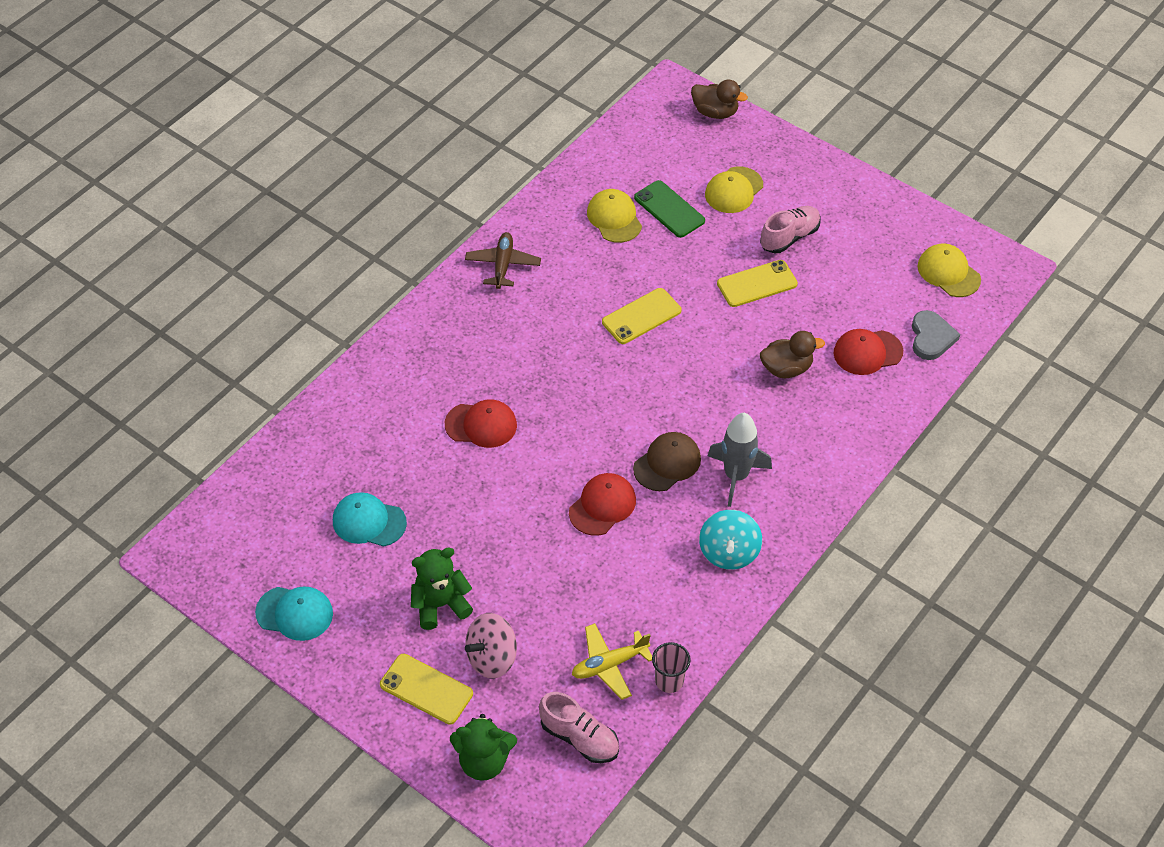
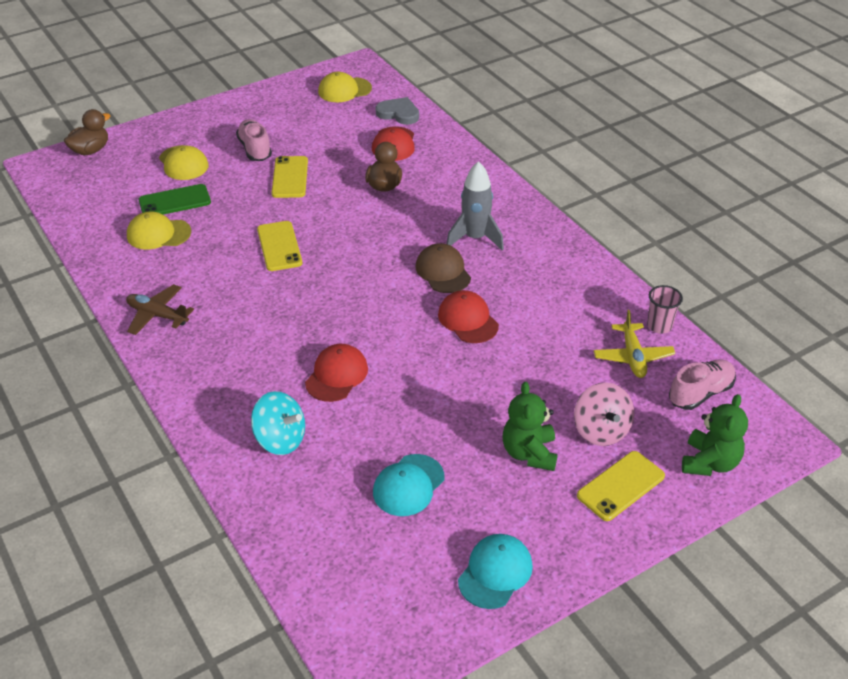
camera: 70 degrees left, 10 degrees down
(729, 552) = (547, 261): turquoise spinning top -> turquoise spinning top (280, 439)

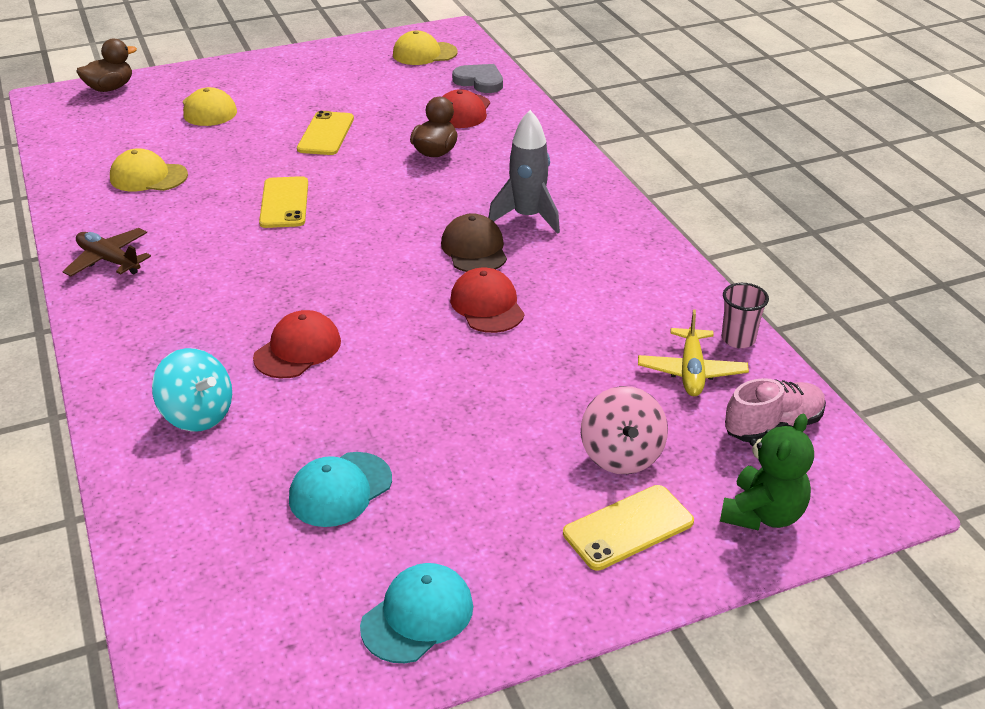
camera: 10 degrees right, 5 degrees down
(174, 201) = (182, 146): green phone -> none
(255, 149) = (297, 103): pink shoe -> none
(529, 453) = (515, 470): green teddy bear -> none

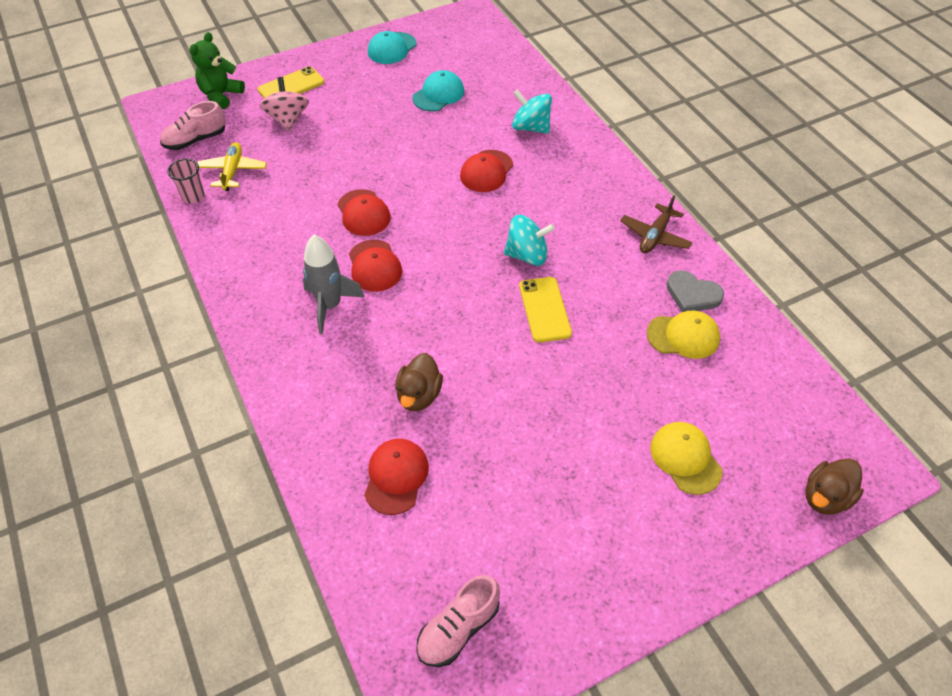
camera: 175 degrees right, 15 degrees up
(109, 260) = (655, 236): brown plane -> brown plane turned 90 degrees clockwise
(282, 250) = (527, 255): none -> turquoise spinning top
(326, 134) = (539, 419): yellow phone -> none
(424, 53) = (458, 628): yellow cap -> pink shoe
(474, 249) = (374, 266): brown cap -> red cap
(480, 81) = (378, 552): grey heart -> grey heart (692, 294)

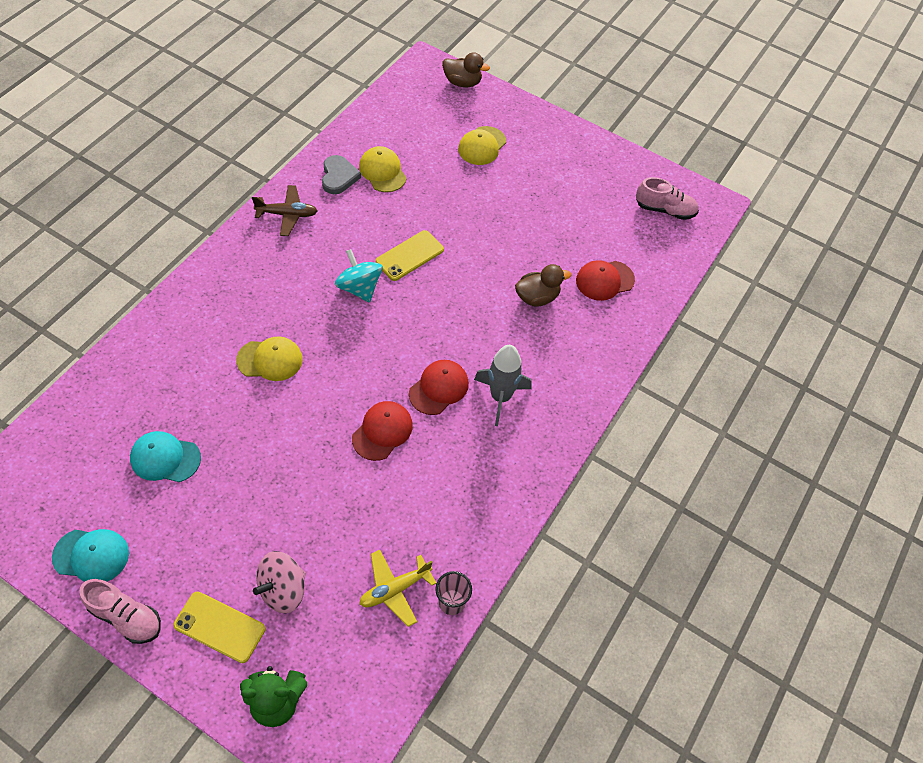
camera: 125 degrees left, 5 degrees up
(196, 140) = (369, 668): pink shoe -> pink shoe (126, 616)
(486, 171) = (270, 360): red cap -> yellow cap
(530, 127) = (184, 351): turquoise spinning top -> none

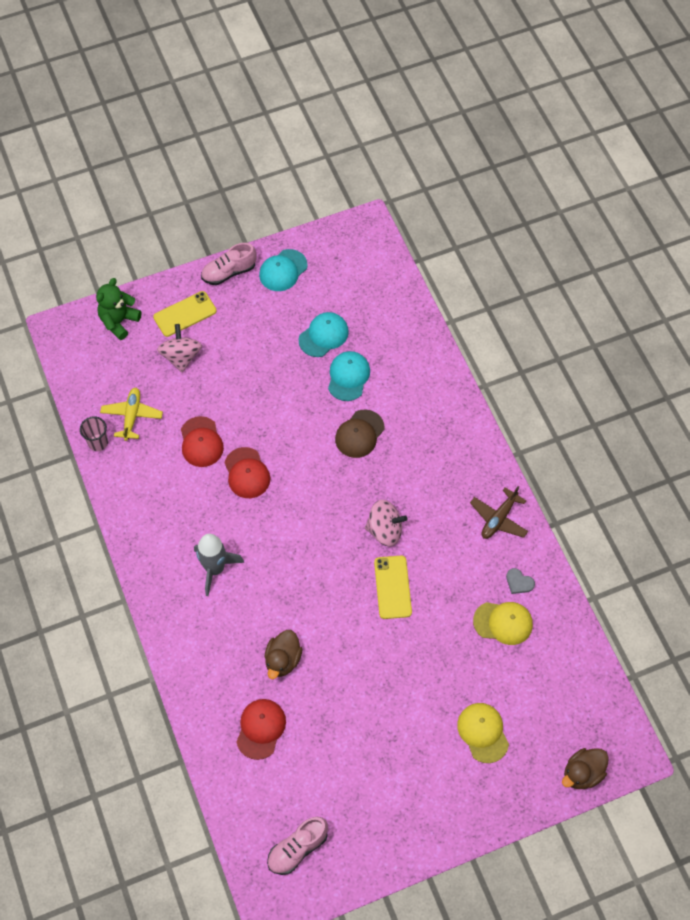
camera: 130 degrees right, 5 degrees up
(206, 406) = (348, 377): none -> turquoise cap
(270, 360) = (359, 434): yellow cap -> brown cap
(338, 177) = (519, 582): grey heart -> grey heart, size x0.63
(359, 288) = (385, 530): turquoise spinning top -> pink spinning top
(439, 388) = (254, 531): red cap -> red cap (201, 442)

